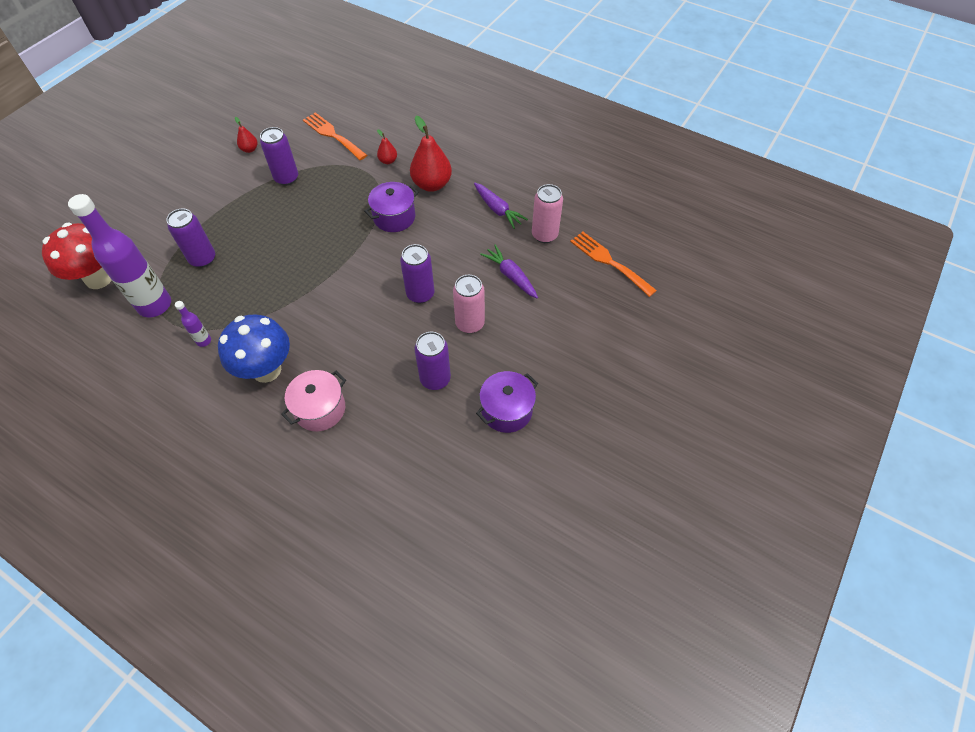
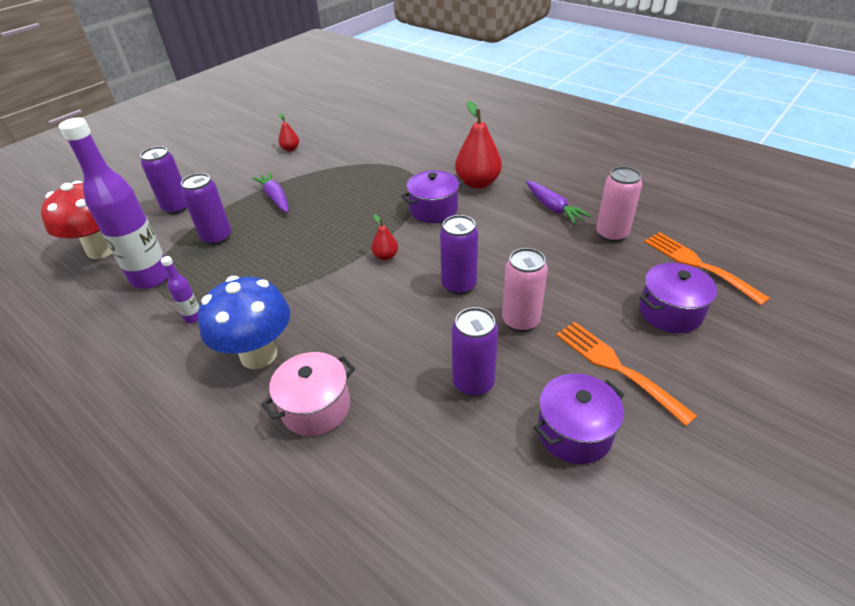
camera: 10 degrees right, 15 degrees down
(286, 178) = (322, 172): purple can -> purple can (177, 208)
(332, 135) = (376, 140): orange fork -> orange fork (616, 367)
(388, 161) = (431, 162): red pear -> red pear (385, 256)
(511, 276) = (572, 273): purple carrot -> purple carrot (275, 198)
(582, 307) = (670, 312): none -> purple pot

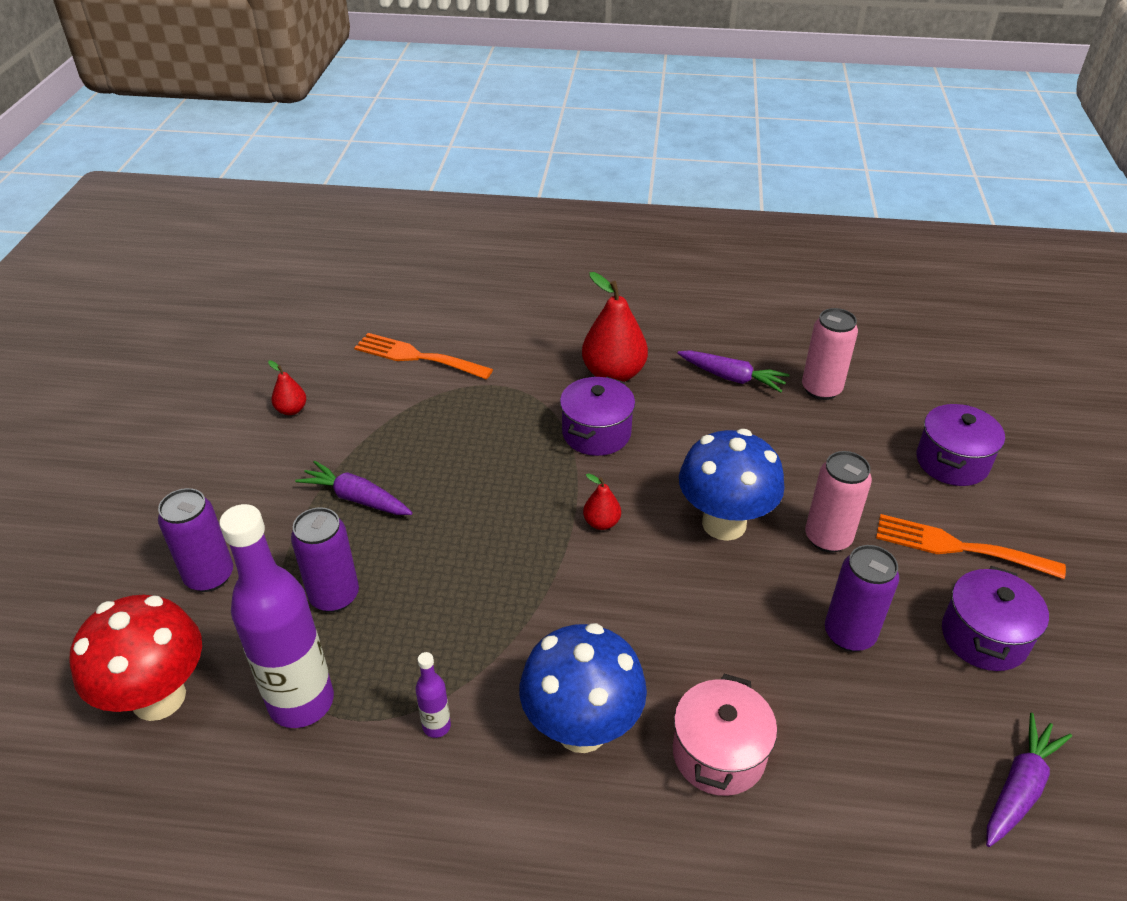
camera: 35 degrees left, 0 degrees up
(459, 285) = (724, 523): purple can -> blue mushroom
(494, 544) = (1019, 787): none -> purple carrot
(697, 265) = (930, 395): orange fork -> orange fork (417, 357)

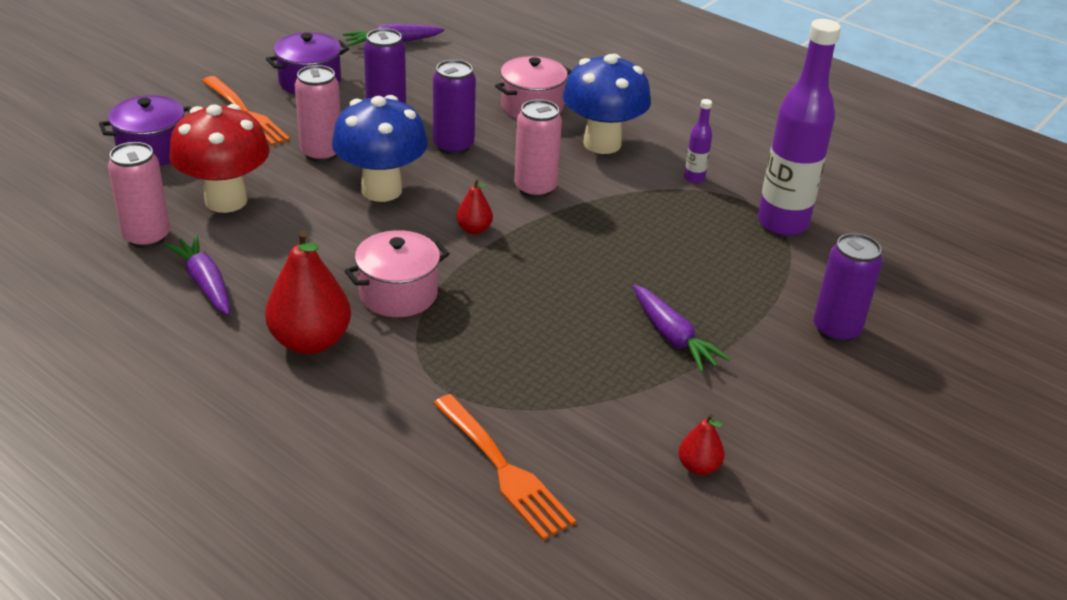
camera: 150 degrees left, 5 degrees down
(159, 697) = (890, 266): red mushroom -> red mushroom (226, 200)
(334, 596) = (730, 272): purple can -> purple can (453, 146)
(593, 606) = (535, 188): none -> pink can
(596, 433) = (398, 294): purple pot -> pink pot

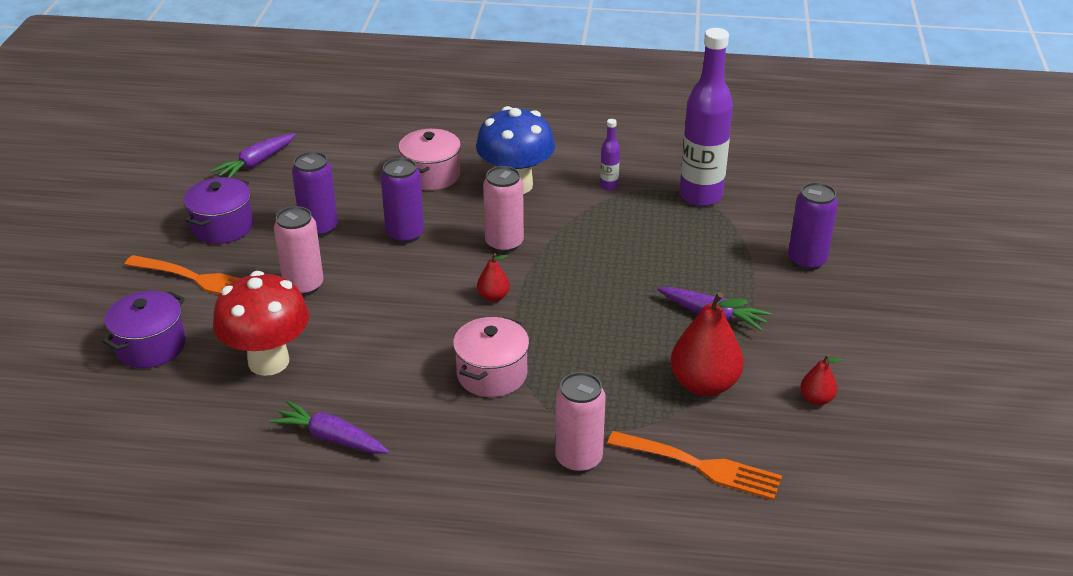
camera: 30 degrees left, 0 degrees up
(147, 237) = (236, 423): pink can -> pink can (578, 459)
(310, 341) = (466, 443): red pear -> red pear (704, 384)
(381, 190) = (387, 296): blue mushroom -> none

